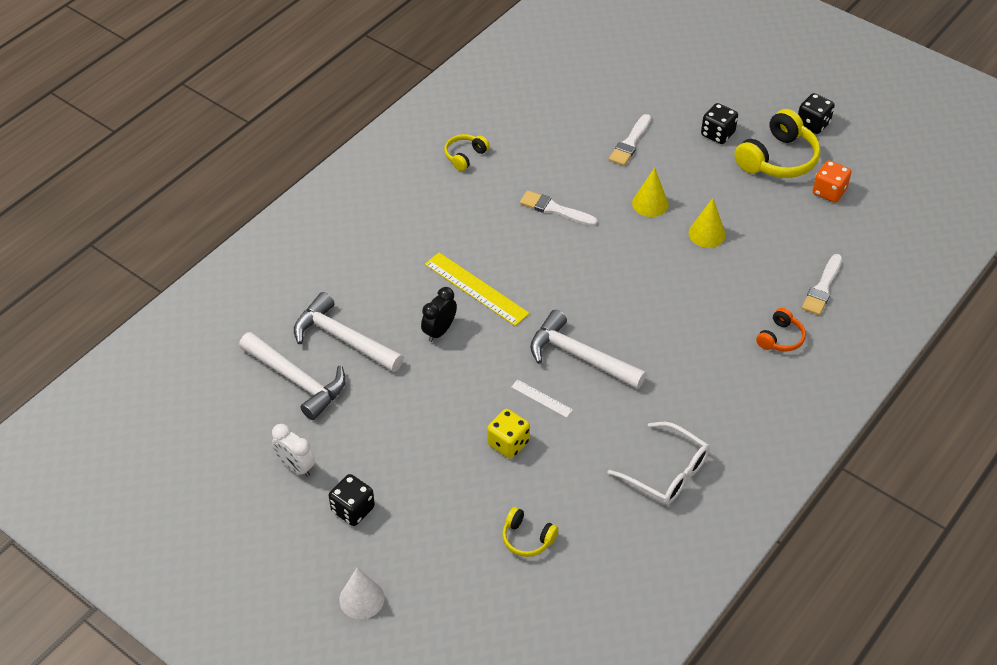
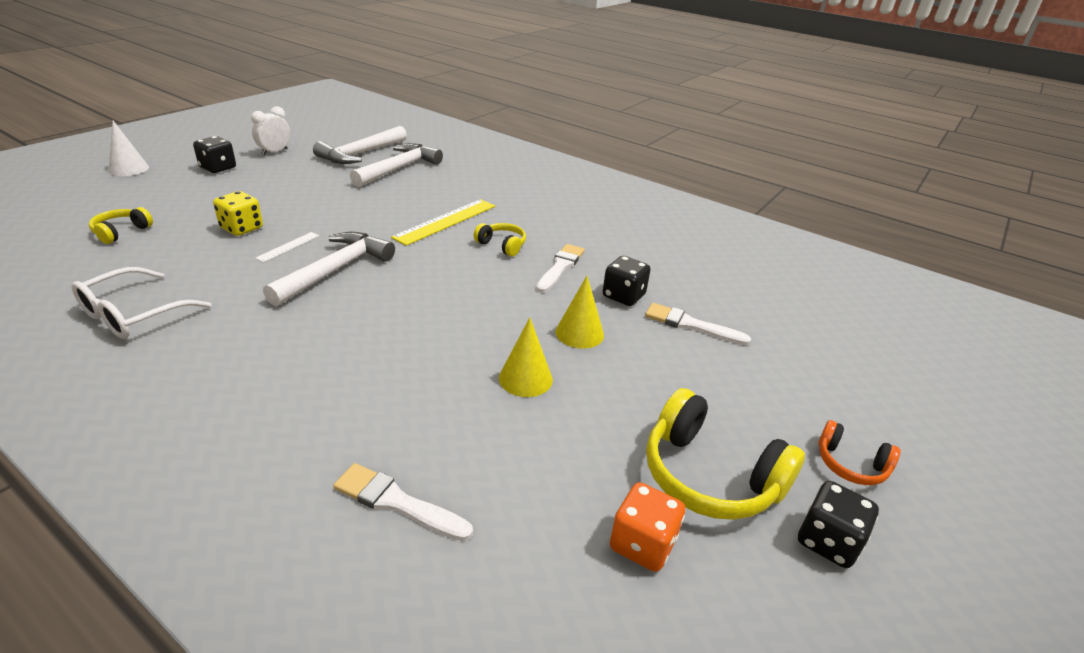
camera: 85 degrees right, 15 degrees down
(439, 331) = (395, 204): black clock -> none
(465, 156) = (631, 223): yellow headphones -> yellow headphones (502, 245)
(717, 134) = (743, 408): black dice -> black dice (623, 296)
(780, 338) = (303, 435): orange headphones -> orange headphones (850, 464)

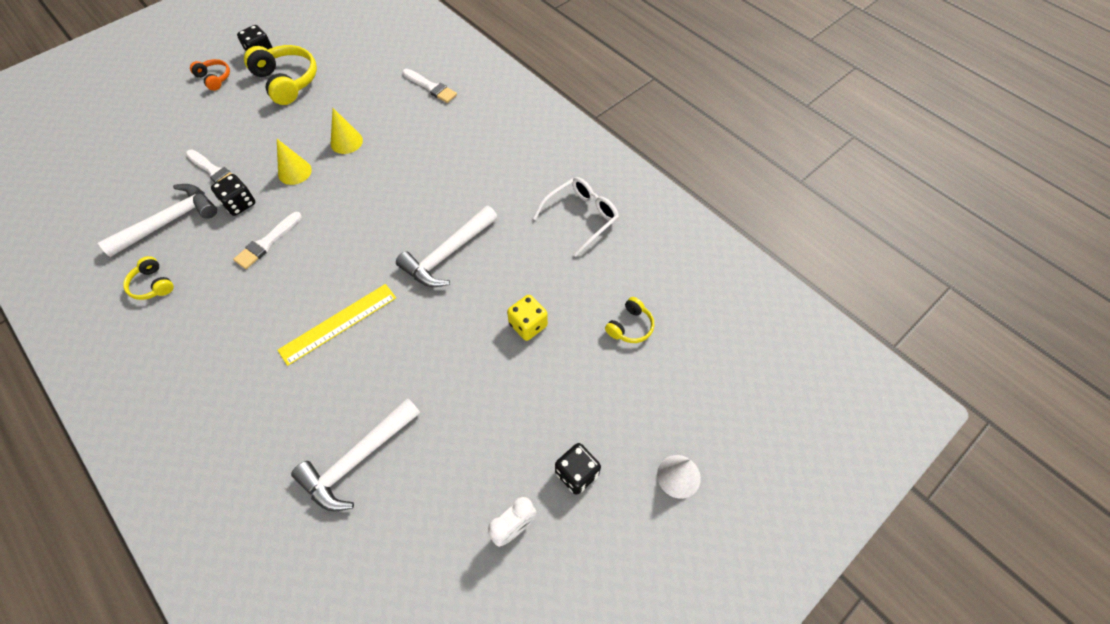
camera: 165 degrees left, 25 degrees up
(288, 247) = (485, 291): white ruler -> none
(361, 153) = (398, 516): white hammer -> white hammer (169, 222)
(502, 245) = (301, 278): yellow headphones -> yellow headphones (153, 285)
(642, 544) = (337, 61): orange dice -> none

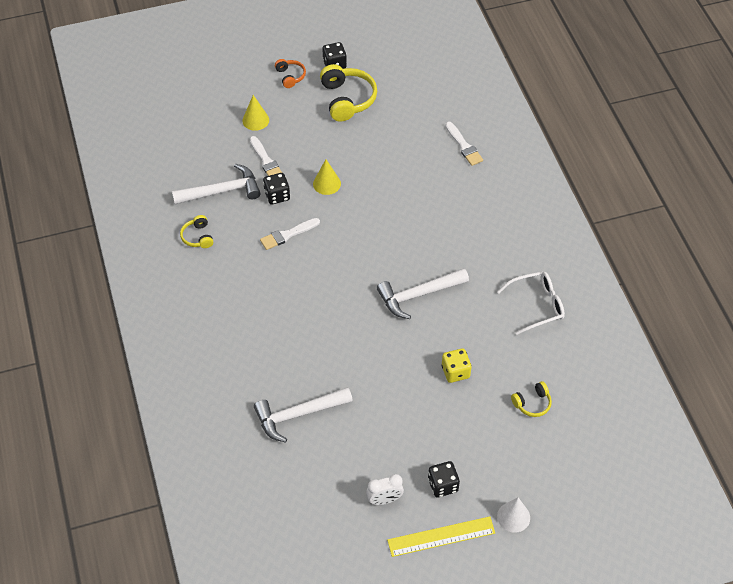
camera: 25 degrees right, 5 degrees down
(338, 323) = (318, 316): yellow ruler -> yellow ruler (441, 536)
(346, 142) = (376, 172): yellow cone -> yellow cone (255, 120)

